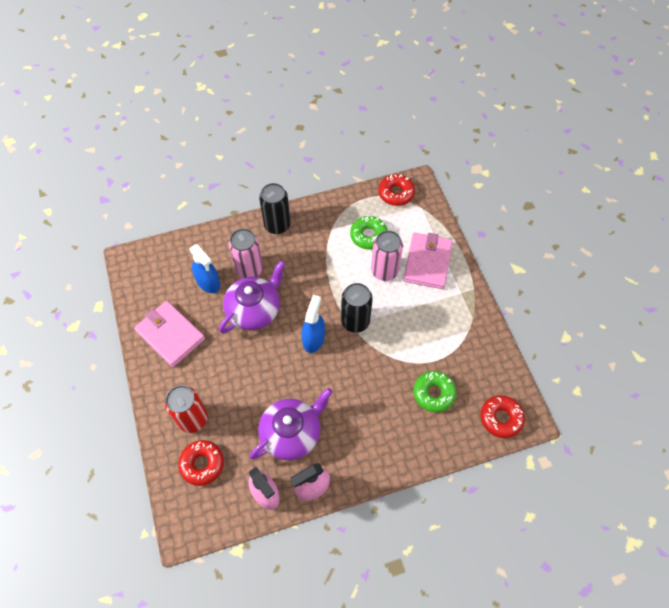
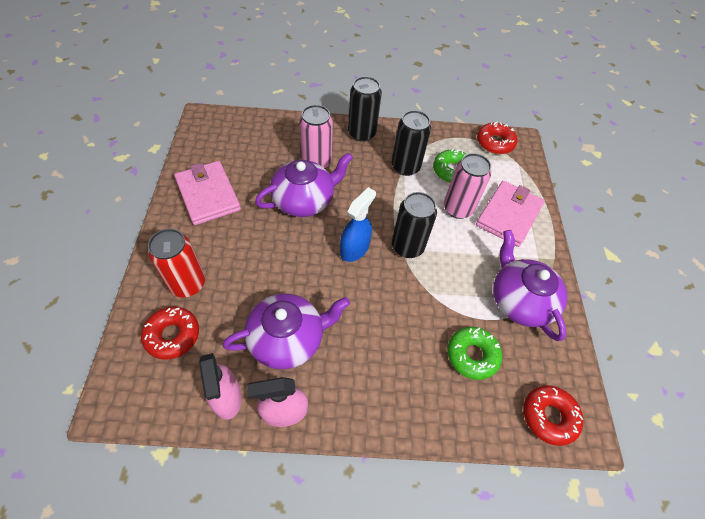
camera: 15 degrees right, 5 degrees down
(208, 282) = (270, 161): blue spray bottle -> none
(327, 246) = (405, 167): none -> black can
(456, 335) = (519, 300): none -> purple teapot

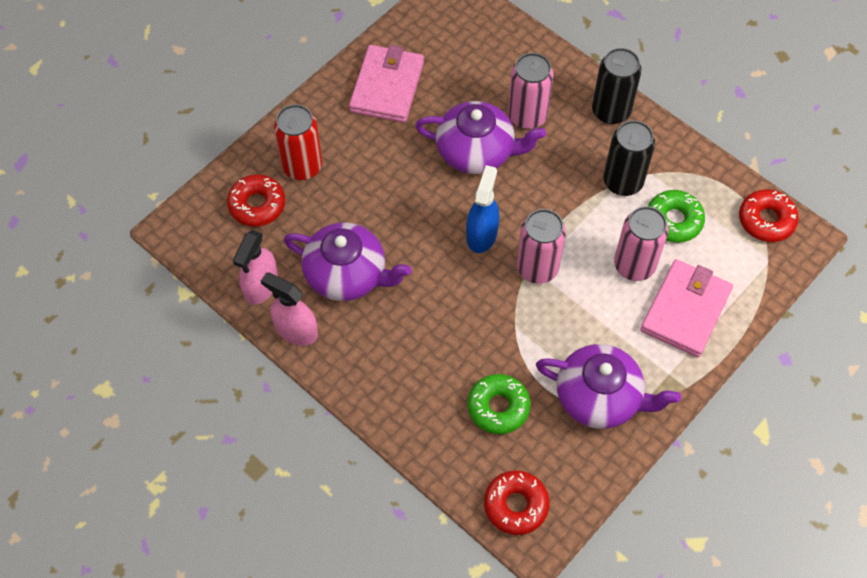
camera: 45 degrees right, 5 degrees up
(354, 248) = (481, 234): blue spray bottle -> blue spray bottle turned 60 degrees counterclockwise
(407, 247) = (537, 268): black can -> pink can
(508, 215) = (685, 310): pink wallet -> pink wallet turned 45 degrees counterclockwise
(519, 300) = (599, 397): purple teapot -> purple teapot turned 90 degrees clockwise

